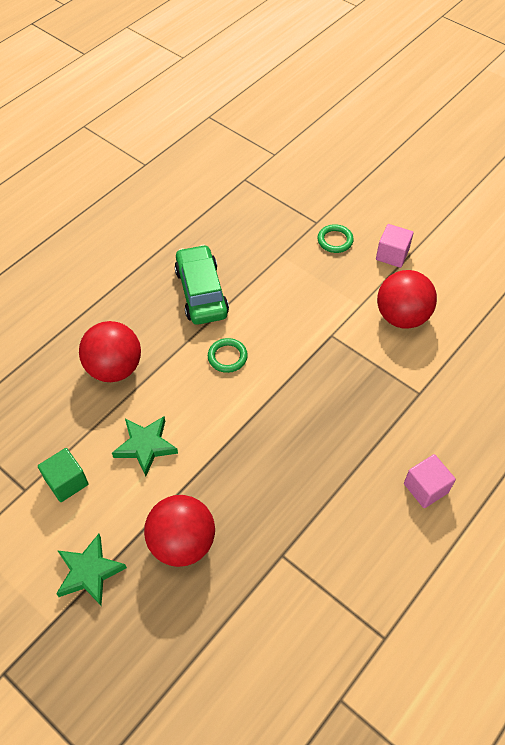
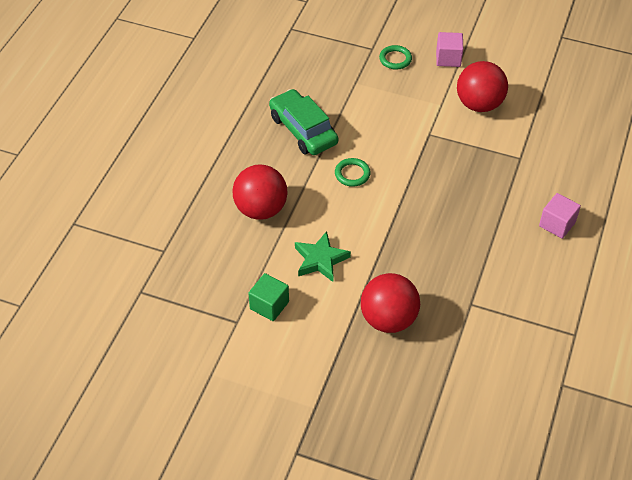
camera: 20 degrees left, 5 degrees down
(89, 572) = (325, 363): green star -> none

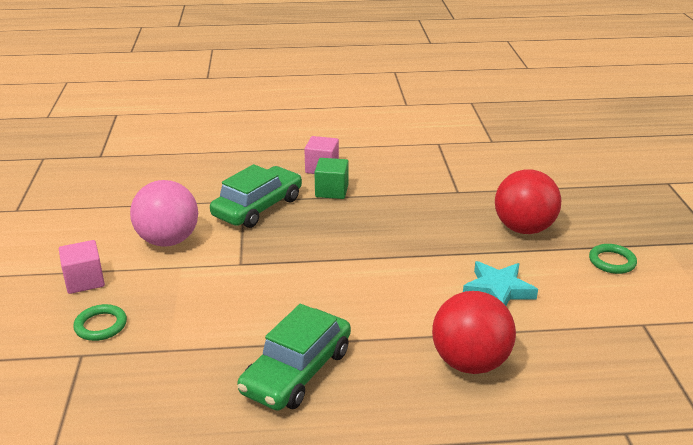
camera: 115 degrees left, 20 degrees down
(269, 305) = (595, 307): green cube -> green cube (331, 191)
(320, 260) = (498, 290): green star -> turquoise star
(352, 174) = (349, 303): green ring -> green ring (612, 261)
(479, 104) = (168, 240): red ball -> pink ball
(505, 163) = (258, 207): none -> green car

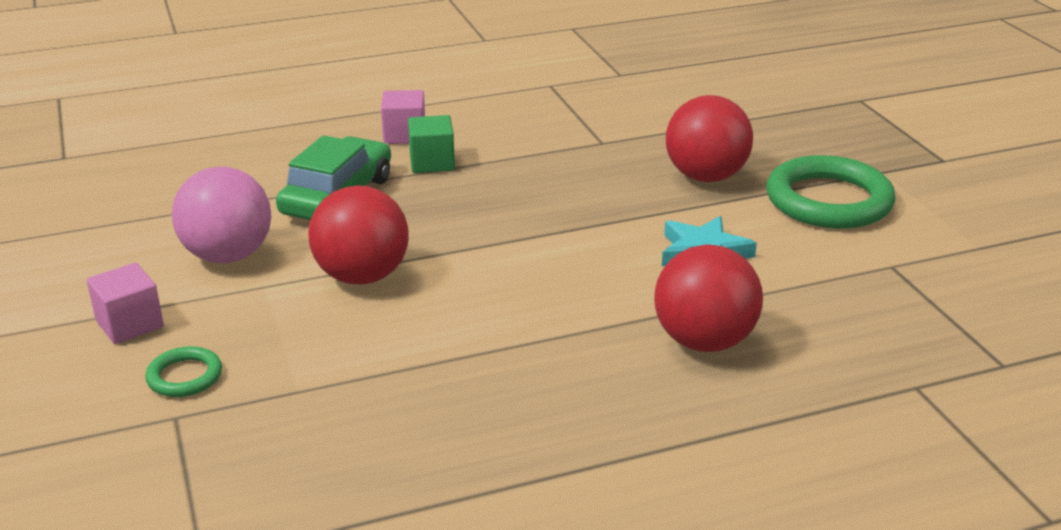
camera: 15 degrees left, 0 degrees up
(248, 270) = (362, 276): none -> red ball
(296, 371) = (487, 387): green car -> none
(612, 261) = (828, 201): green ring -> green ring, size x2.10

